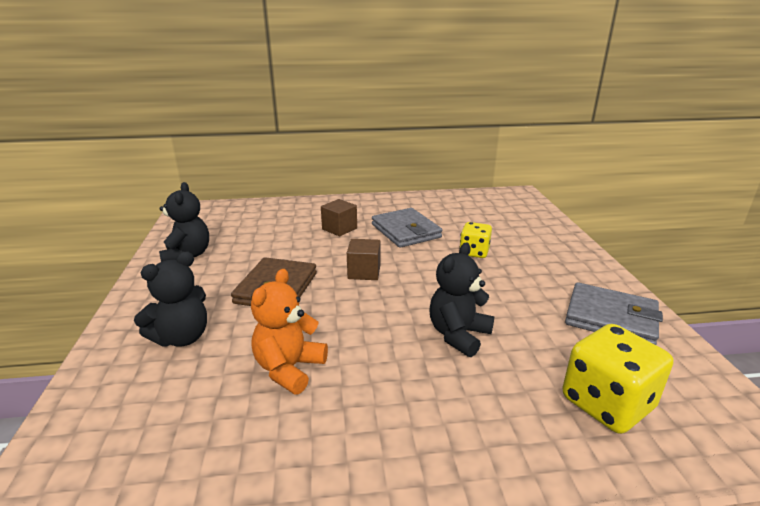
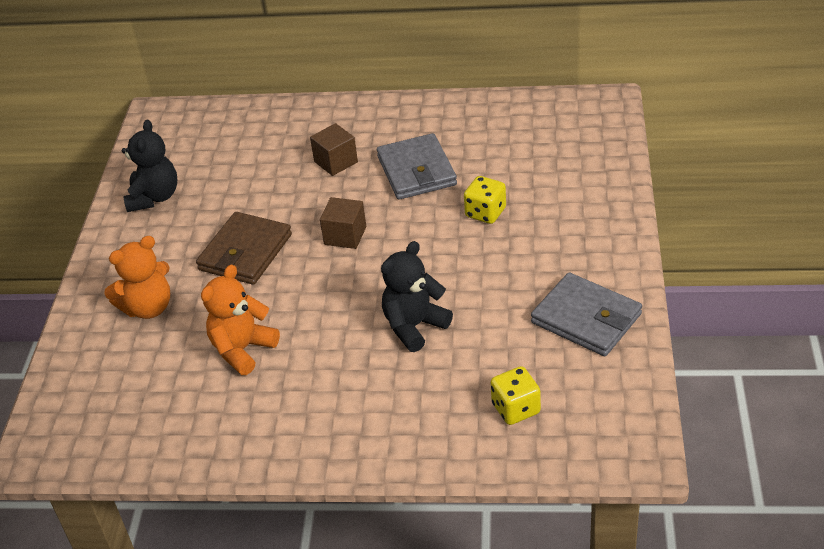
camera: 15 degrees right, 15 degrees up
(182, 337) = (148, 307): black teddy bear -> orange teddy bear
(606, 403) = (515, 408): yellow dice -> yellow dice, size x0.61

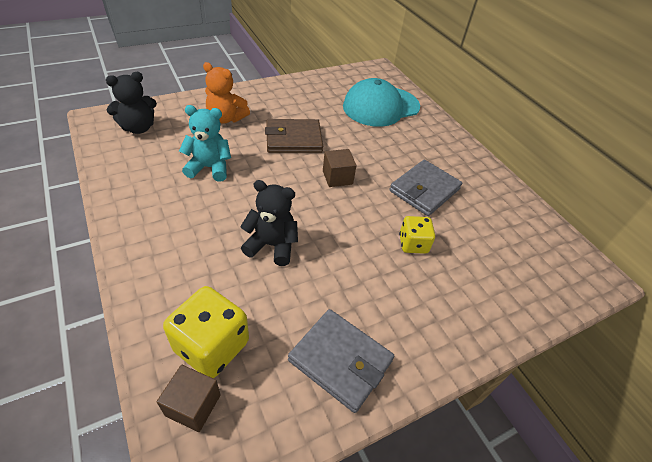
camera: 50 degrees right, 5 degrees up
(154, 197) = (314, 90): black teddy bear -> black teddy bear (138, 128)
(242, 146) = (381, 106): none -> turquoise cap
(242, 349) = (209, 168): orange teddy bear -> turquoise teddy bear
(336, 162) = (400, 149): brown cube -> brown cube (193, 405)
(515, 408) = (212, 346): yellow dice -> yellow dice, size x1.64
(586, 318) = (340, 361): grey wallet -> grey wallet turned 60 degrees counterclockwise

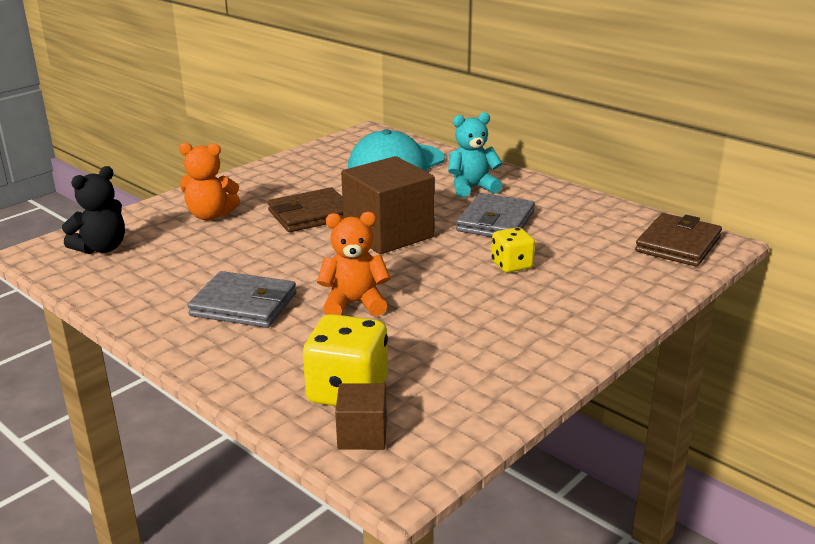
camera: 15 degrees left, 20 degrees down
(209, 168) = (226, 261): turquoise teddy bear -> turquoise teddy bear (472, 188)
(272, 245) = (354, 304): black teddy bear -> orange teddy bear
(337, 177) = (388, 234): brown cube -> brown cube, size x2.04
(340, 361) = (494, 365): grey wallet -> grey wallet (244, 305)
(563, 267) = (678, 244): none -> brown wallet

